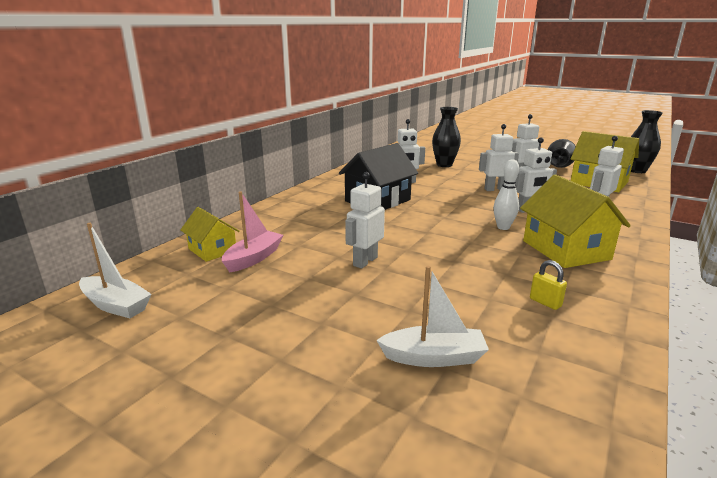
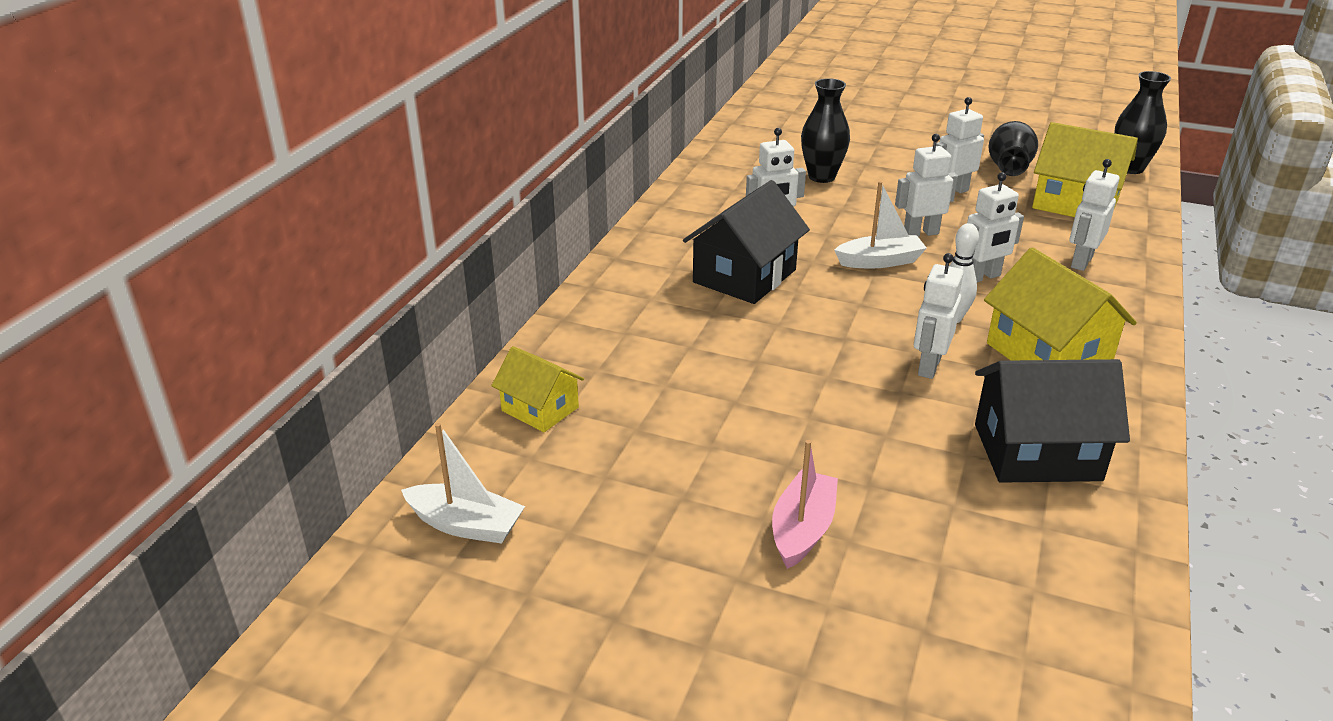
camera: 10 degrees left, 10 degrees up
(254, 258) = (612, 418): pink boat -> pink boat (802, 529)
(365, 261) = (776, 406): white robot -> white robot (928, 366)
(434, 357) = (922, 551): white boat -> white boat (880, 261)
(545, 302) = (1036, 452): yellow padlock -> black house

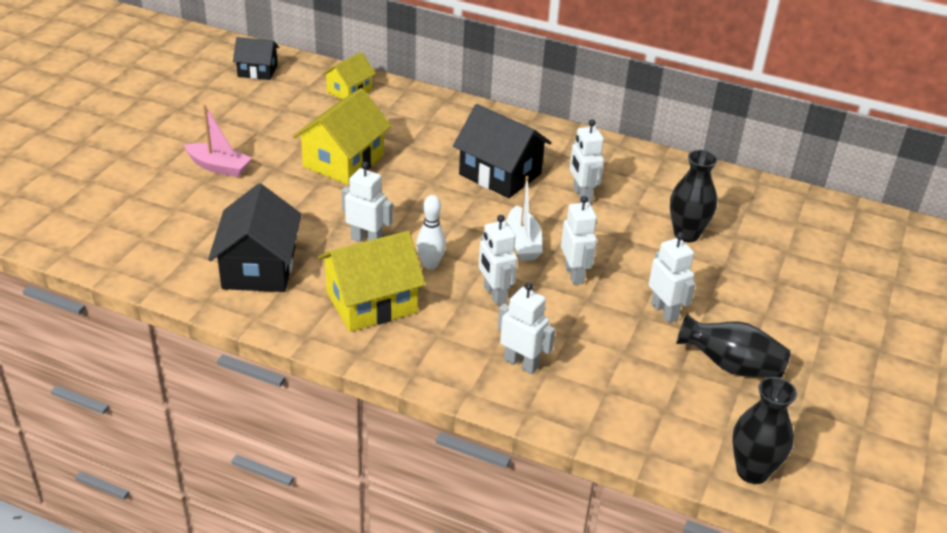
camera: 90 degrees right, 5 degrees up
(466, 525) = (257, 71): white boat -> black house
(1075, 203) = (649, 395): yellow house -> yellow house (343, 161)

